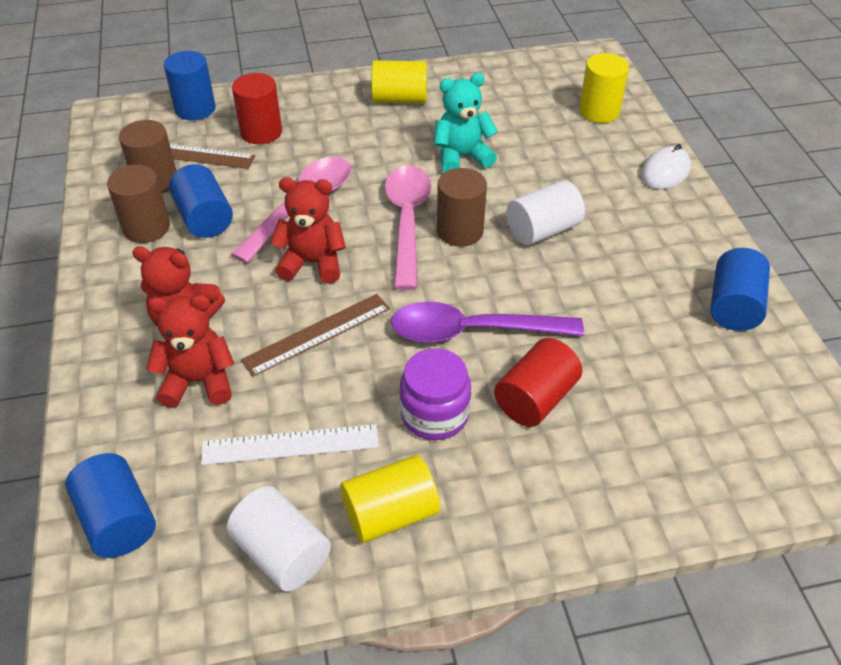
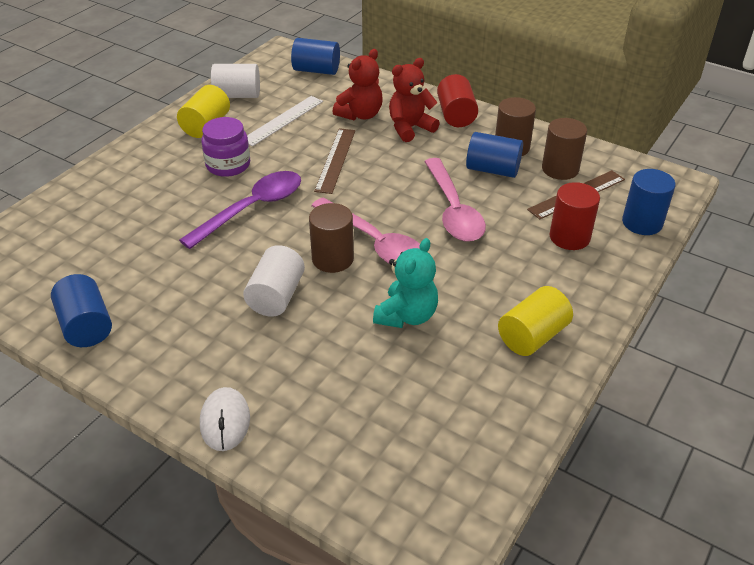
camera: 135 degrees right, 5 degrees down
(312, 263) = (393, 186): red teddy bear -> none
(535, 399) = (180, 199): red cylinder -> red cylinder (456, 115)
(599, 111) = (351, 456): yellow cylinder -> none

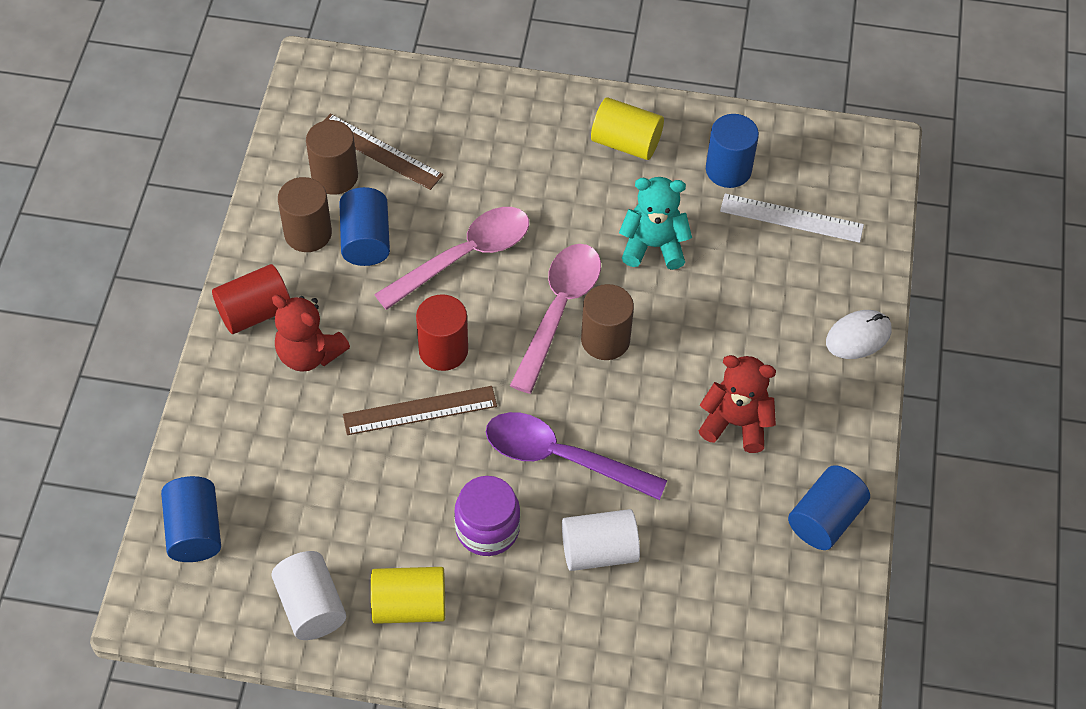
camera: 115 degrees left, 15 degrees up
(276, 296) = (688, 367): white cylinder -> white cylinder (599, 551)
(282, 120) = (353, 513): white ruler -> white ruler (791, 218)
(360, 115) = (299, 423): red teddy bear -> red teddy bear (736, 423)
(569, 237) = (461, 143): red cylinder -> red cylinder (443, 350)
(642, 223) = (405, 88): blue cylinder -> blue cylinder (728, 170)

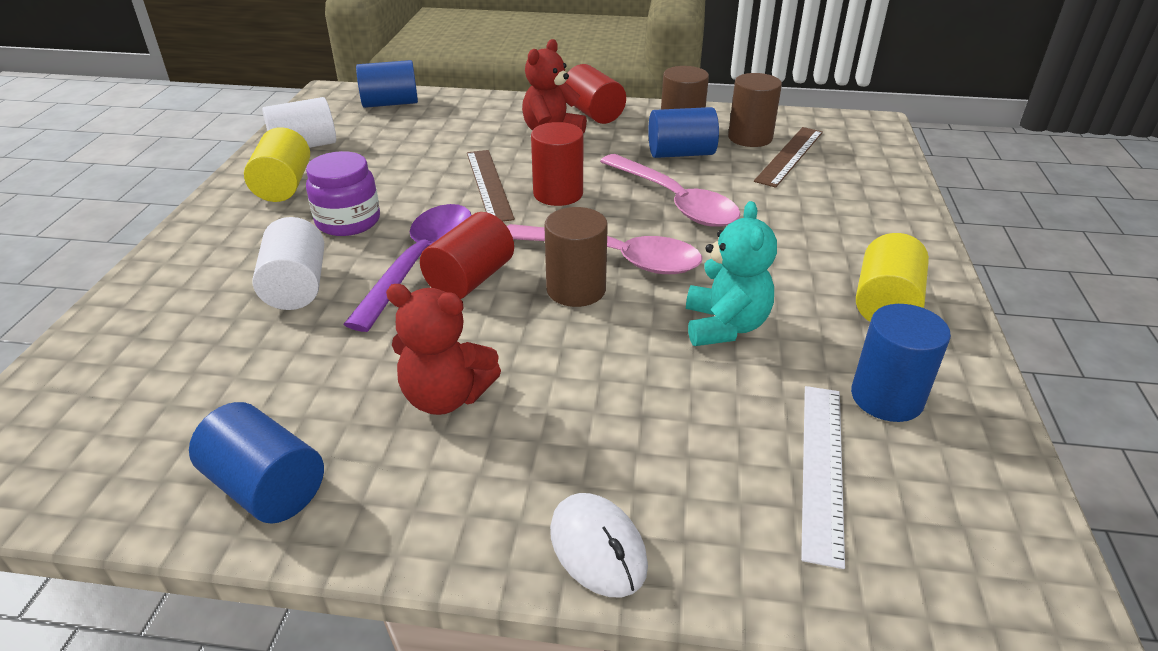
camera: 90 degrees right, 20 degrees down
(589, 417) = (470, 279): none -> red cylinder
(736, 423) = (446, 397): red teddy bear -> red teddy bear turned 90 degrees clockwise

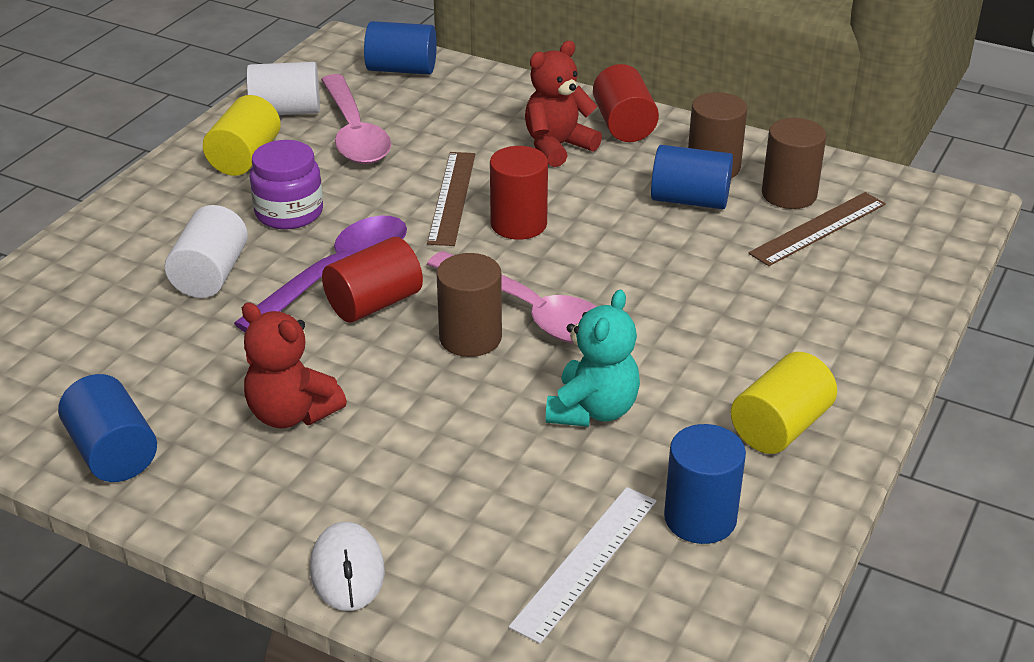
camera: 20 degrees right, 0 degrees up
(674, 201) = (639, 260): pink spoon -> pink spoon (354, 133)

